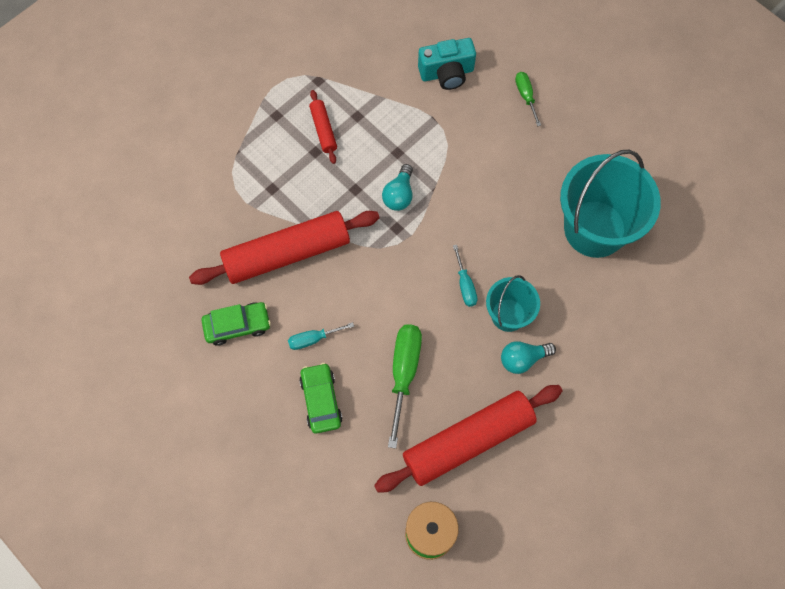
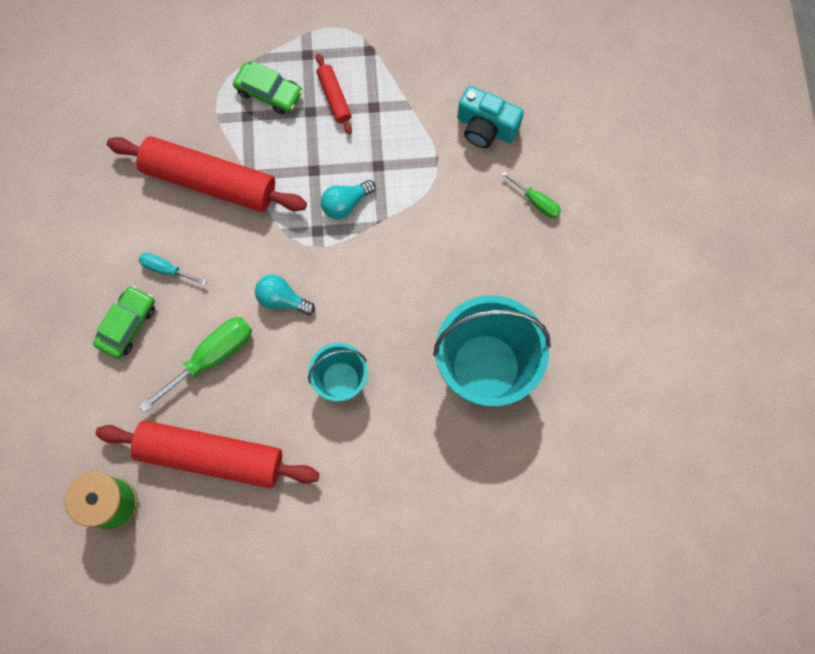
camera: 40 degrees right, 5 degrees up
(237, 325) = (118, 210): green car -> green car (269, 92)
(323, 130) = (334, 97): red rolling pin -> red rolling pin turned 45 degrees counterclockwise
(465, 285) = (328, 325): turquoise screwdriver -> none
(523, 359) = (318, 427): turquoise light bulb -> turquoise light bulb (282, 299)
(525, 96) = (536, 202): green screwdriver -> green screwdriver turned 105 degrees clockwise

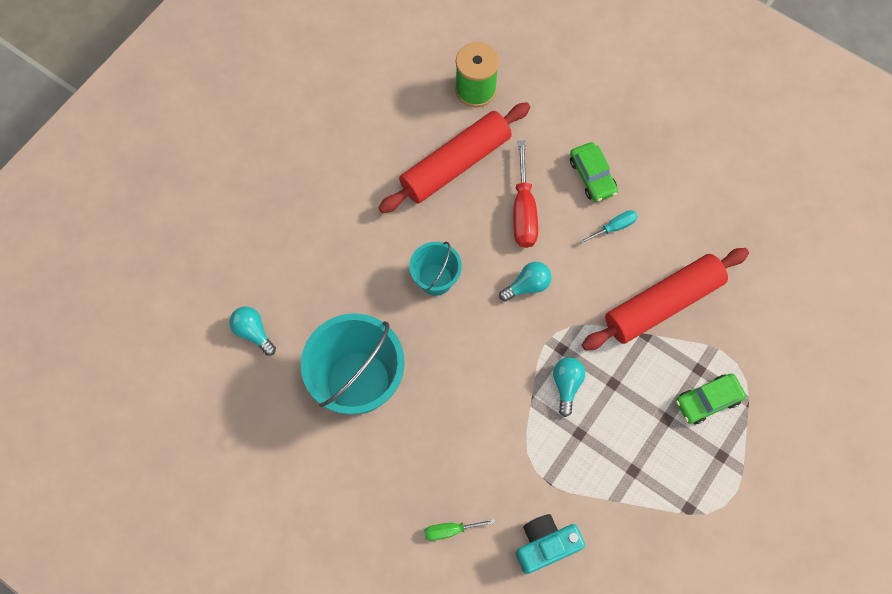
camera: 130 degrees right, 5 degrees down
(211, 357) = (523, 211): green screwdriver -> red screwdriver
(334, 97) = (665, 447): red rolling pin -> none
(522, 496) = (253, 332): none -> turquoise light bulb

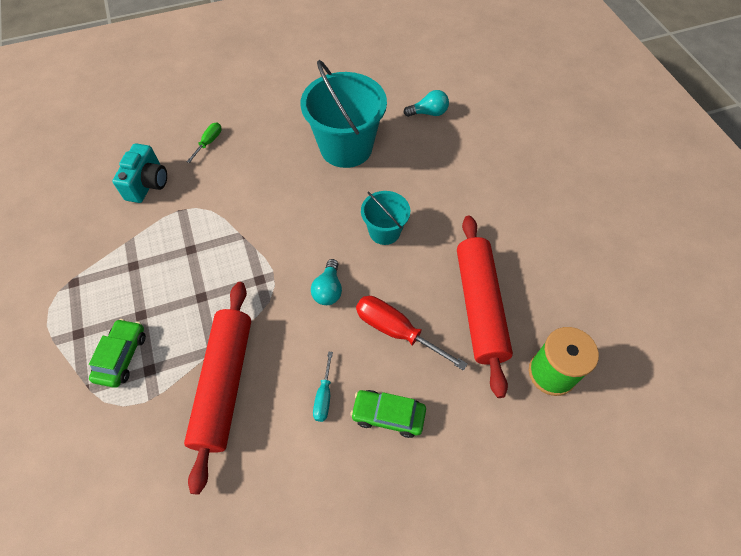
camera: 125 degrees right, 10 degrees down
(566, 385) = (230, 264): turquoise light bulb -> none

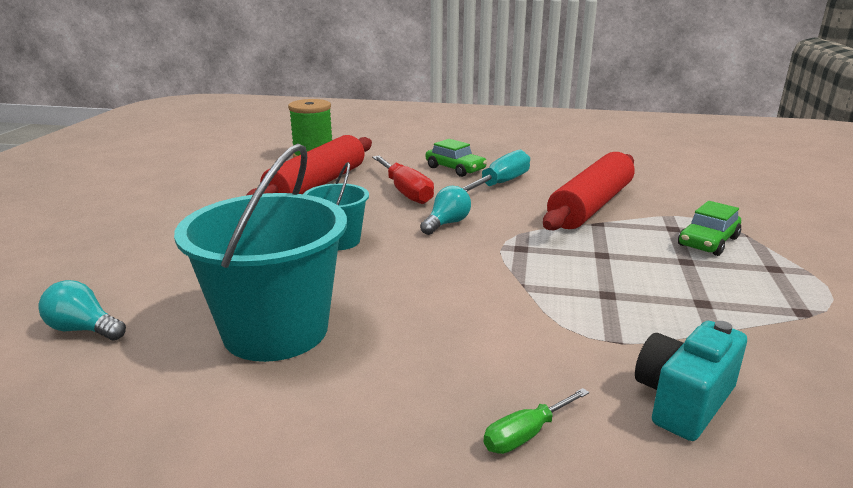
camera: 150 degrees left, 35 degrees down
(324, 396) = (501, 184): turquoise screwdriver -> turquoise screwdriver, size x1.81

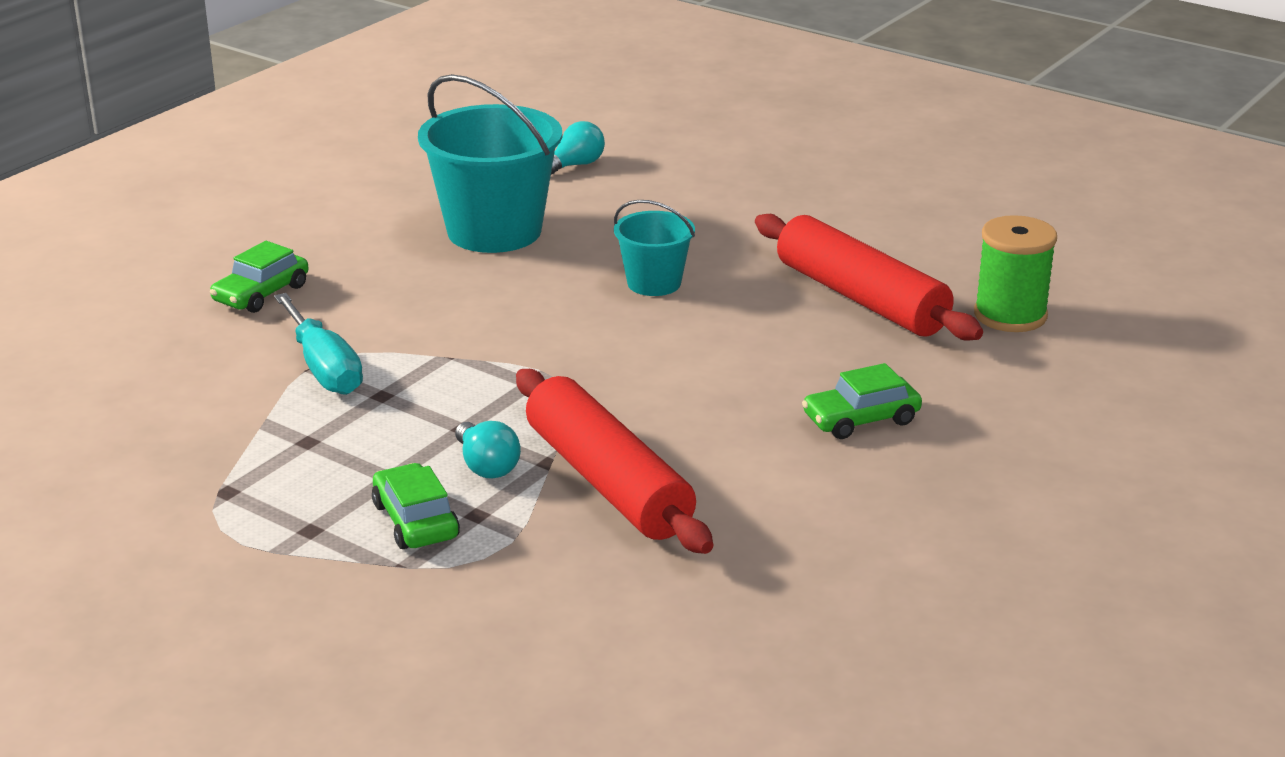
camera: 115 degrees right, 5 degrees up
(405, 192) = (782, 354): red screwdriver -> none
(446, 224) = (644, 356): turquoise light bulb -> turquoise light bulb (486, 466)
(501, 184) = (759, 438): turquoise screwdriver -> turquoise screwdriver (324, 368)
(525, 435) = (261, 294): green screwdriver -> green car
(683, 401) = (213, 363): turquoise camera -> none

